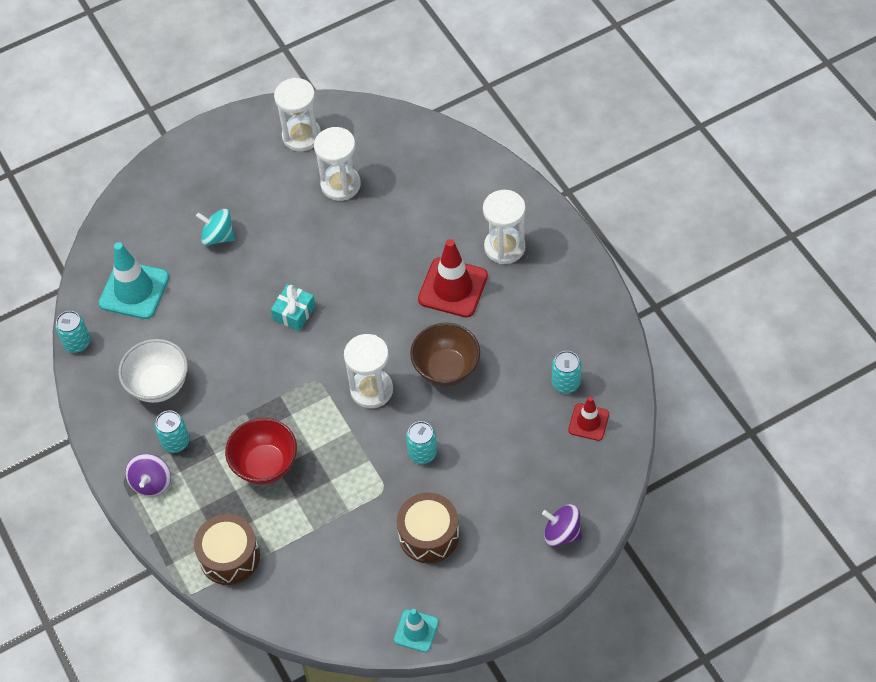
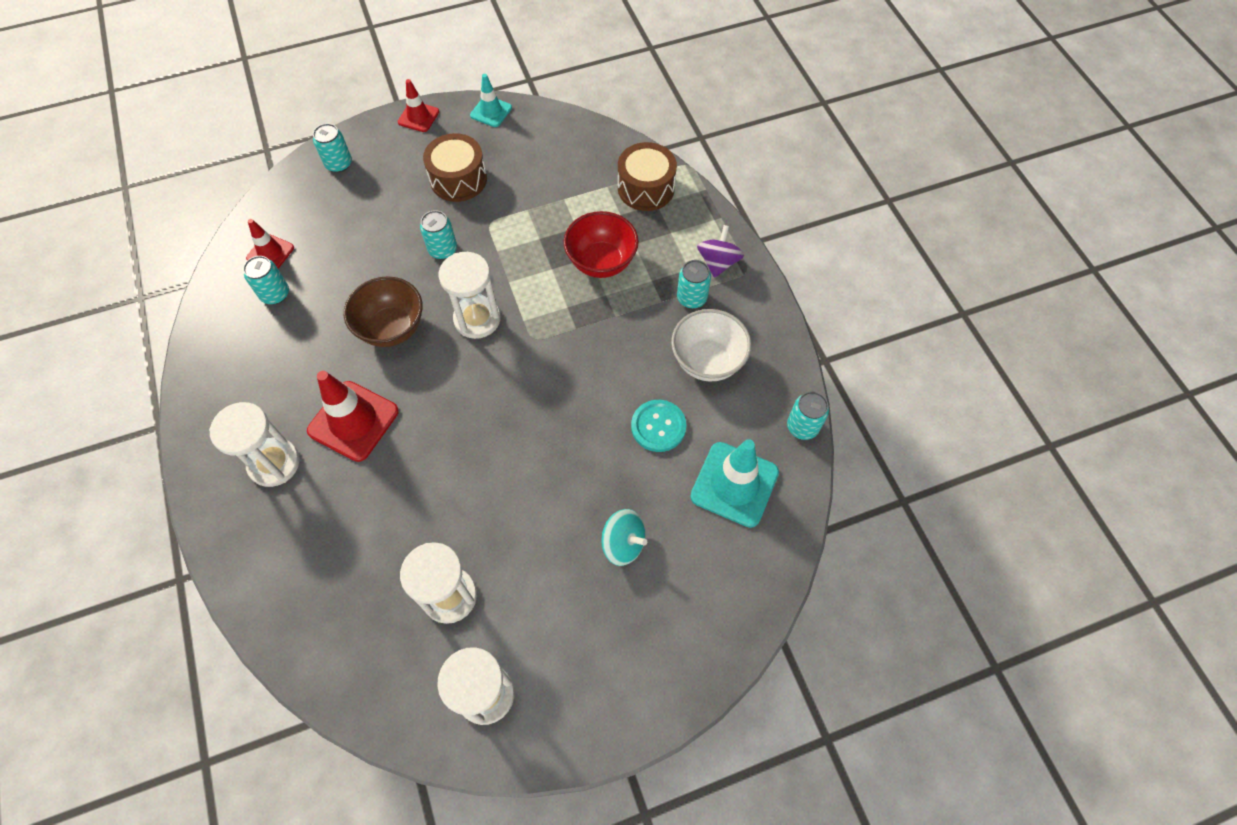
camera: 175 degrees left, 5 degrees up
(198, 324) = (658, 426): none -> turquoise button
(294, 313) = (544, 421): turquoise gift -> none
(496, 609) = (418, 117): none -> red traffic cone
(561, 533) = (339, 164): purple spinning top -> turquoise can

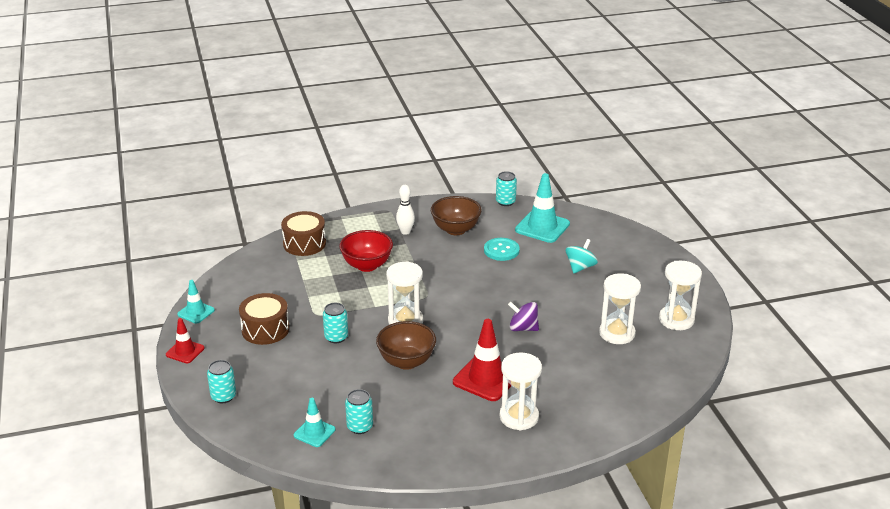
camera: 85 degrees left, 30 degrees down
(270, 253) = (314, 432): red traffic cone -> turquoise traffic cone
(691, 298) = (405, 232): turquoise can -> white bowling pin
(707, 361) = (455, 230): white bowl -> brown bowl
(718, 262) = (378, 220): purple spinning top -> purple spinning top (523, 328)

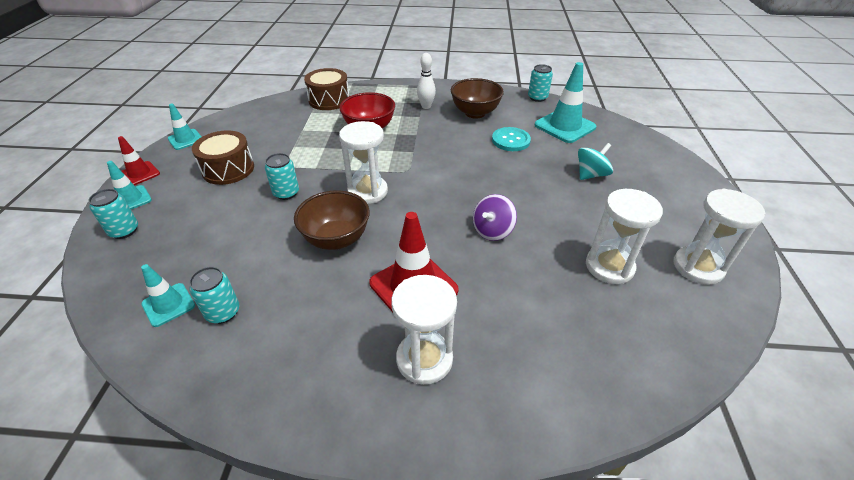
camera: 20 degrees right, 10 degrees up
(201, 373) = (131, 199): none -> turquoise traffic cone
(523, 328) = (492, 231): purple spinning top -> purple spinning top turned 90 degrees counterclockwise

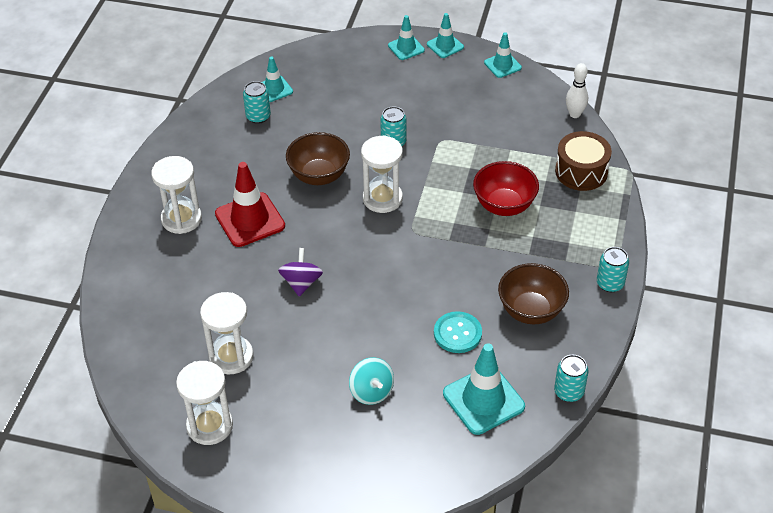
camera: 100 degrees right, 5 degrees up
(124, 231) = (363, 52): turquoise can -> turquoise can (610, 283)
(139, 174) = (445, 46): red traffic cone -> turquoise traffic cone
(228, 169) = (441, 101): brown drum -> none
(426, 106) = (554, 263): white bowling pin -> white bowling pin (574, 114)
(492, 231) = (301, 283): purple spinning top -> purple spinning top turned 45 degrees clockwise

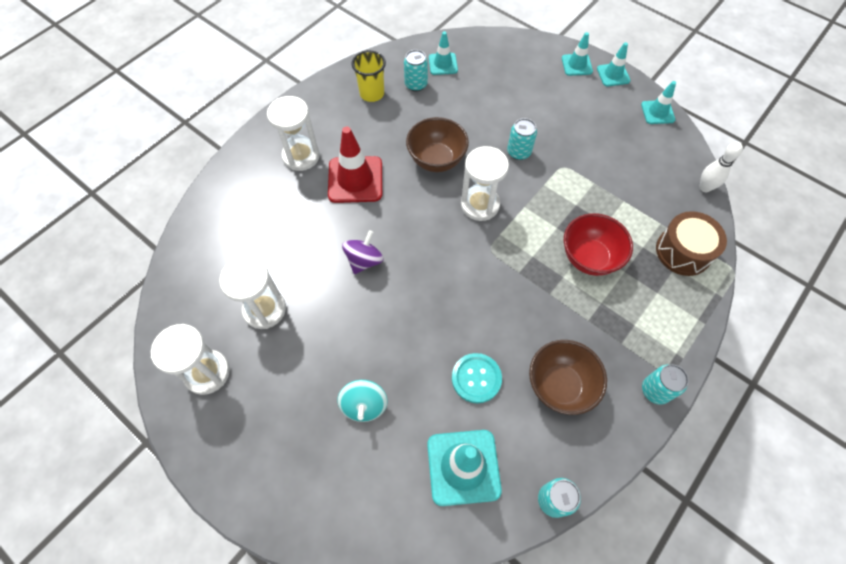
camera: 25 degrees right, 15 degrees up
(218, 139) = (372, 94): none -> yellow cup

